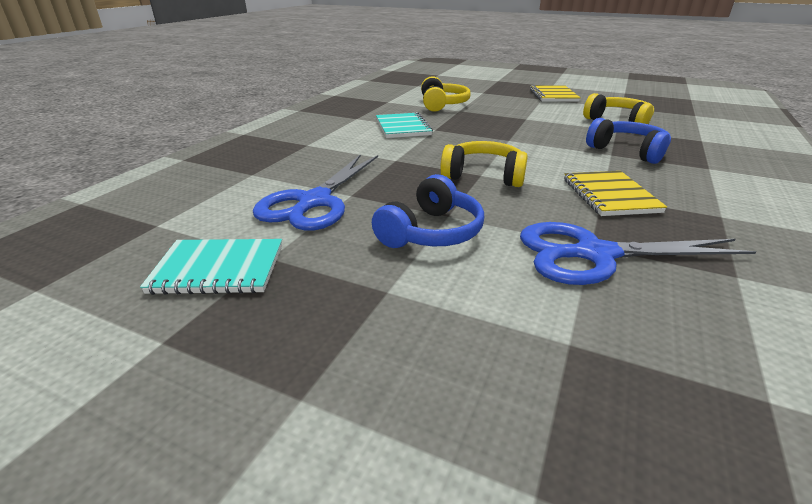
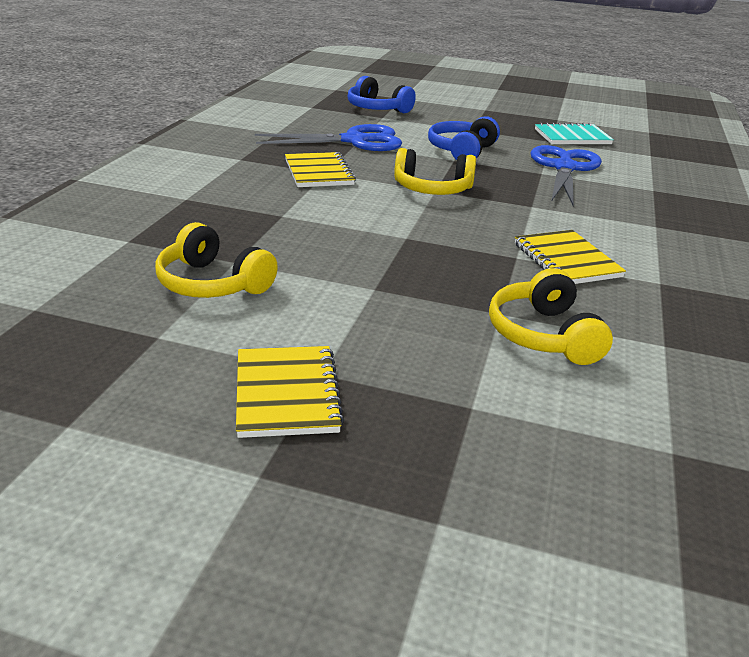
camera: 170 degrees right, 0 degrees up
(403, 127) = (566, 260): turquoise notebook -> yellow notebook
(627, 151) = (257, 220): blue headphones -> blue headphones (377, 109)

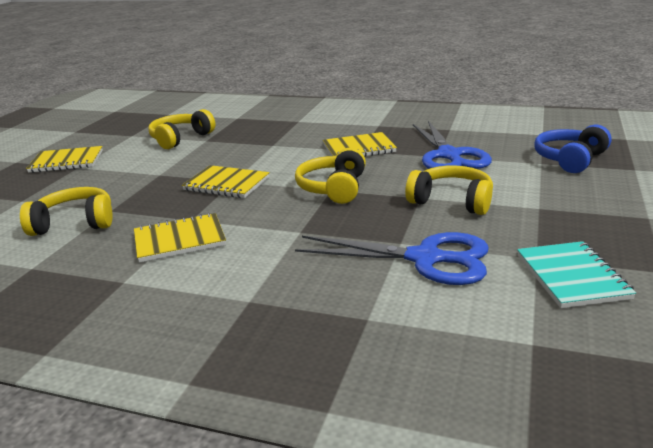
camera: 95 degrees right, 5 degrees down
(416, 241) = (226, 184): none -> yellow notebook
(462, 151) = (452, 201): blue headphones -> yellow headphones

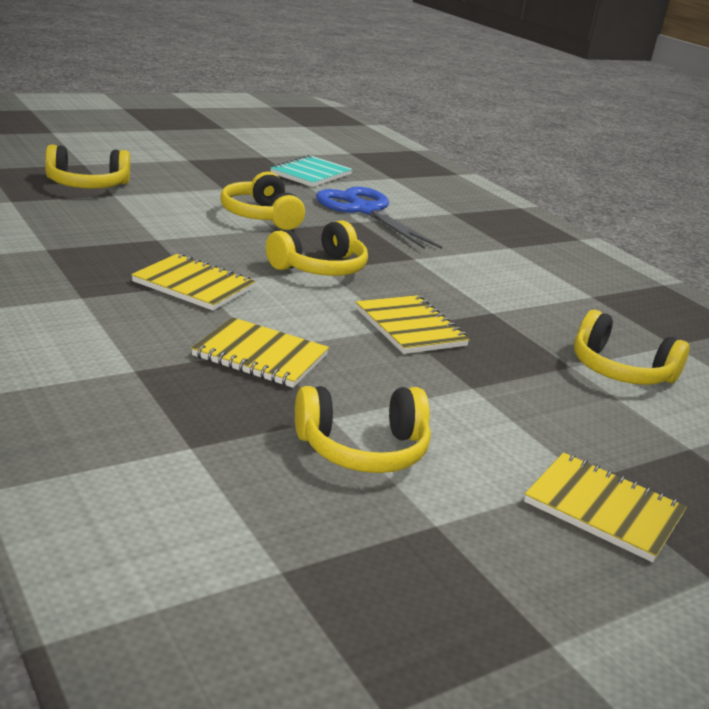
camera: 145 degrees left, 0 degrees up
(179, 240) = (521, 301): yellow notebook -> yellow notebook (260, 356)
(448, 155) = (148, 234): blue scissors -> none
(570, 159) = (87, 185): blue headphones -> yellow headphones

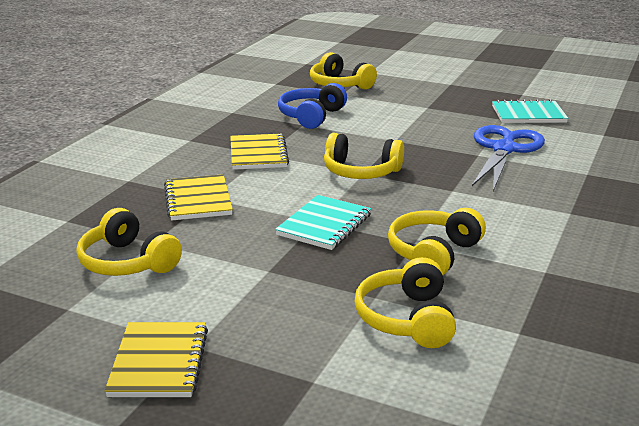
camera: 60 degrees right, 0 degrees up
(144, 228) = (311, 116): none -> blue headphones
(261, 216) = (406, 131): yellow headphones -> yellow headphones (433, 253)
(410, 327) = (324, 225): yellow notebook -> turquoise notebook

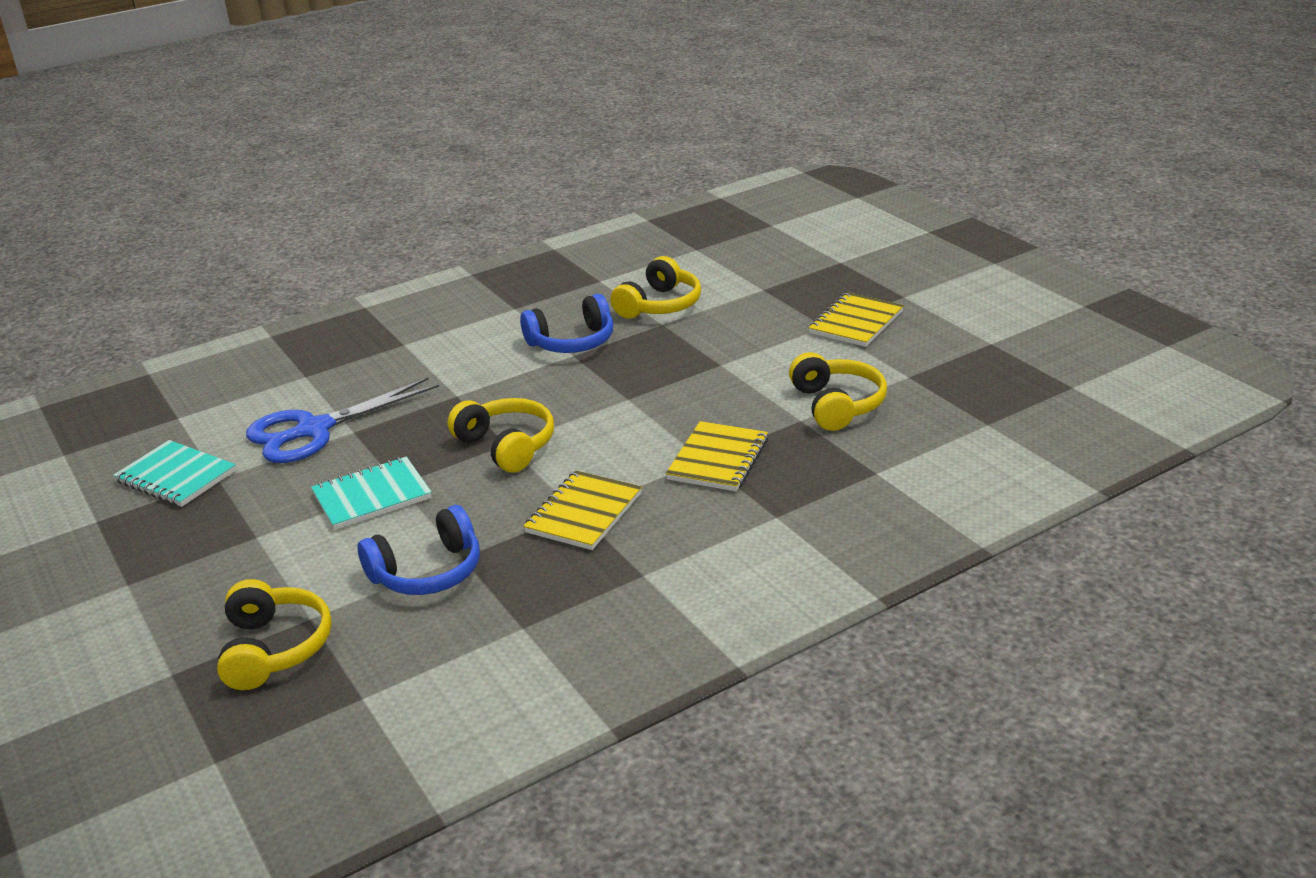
camera: 145 degrees left, 5 degrees up
(324, 225) = (625, 393): turquoise notebook -> turquoise notebook (372, 496)
(433, 253) = (572, 342): yellow headphones -> blue headphones

